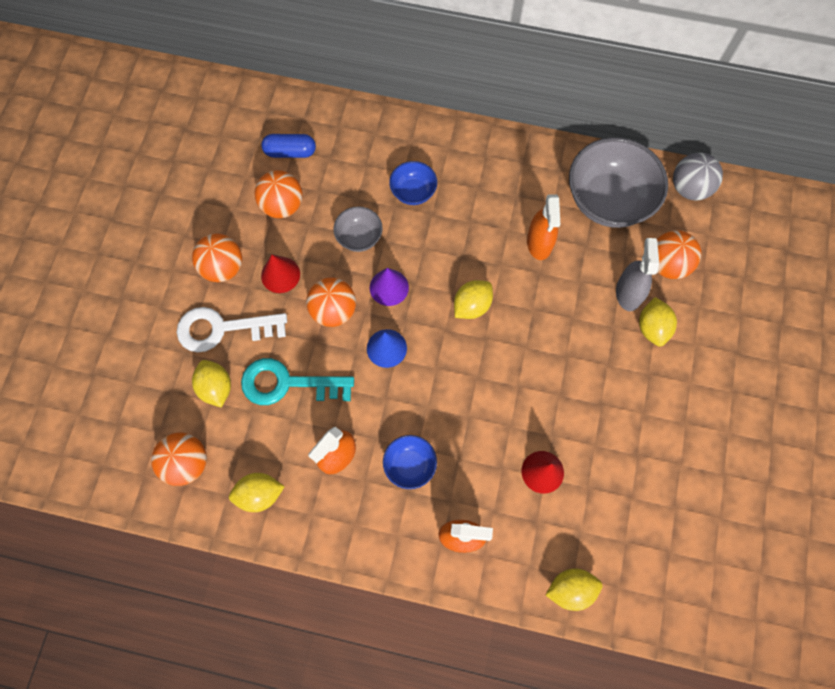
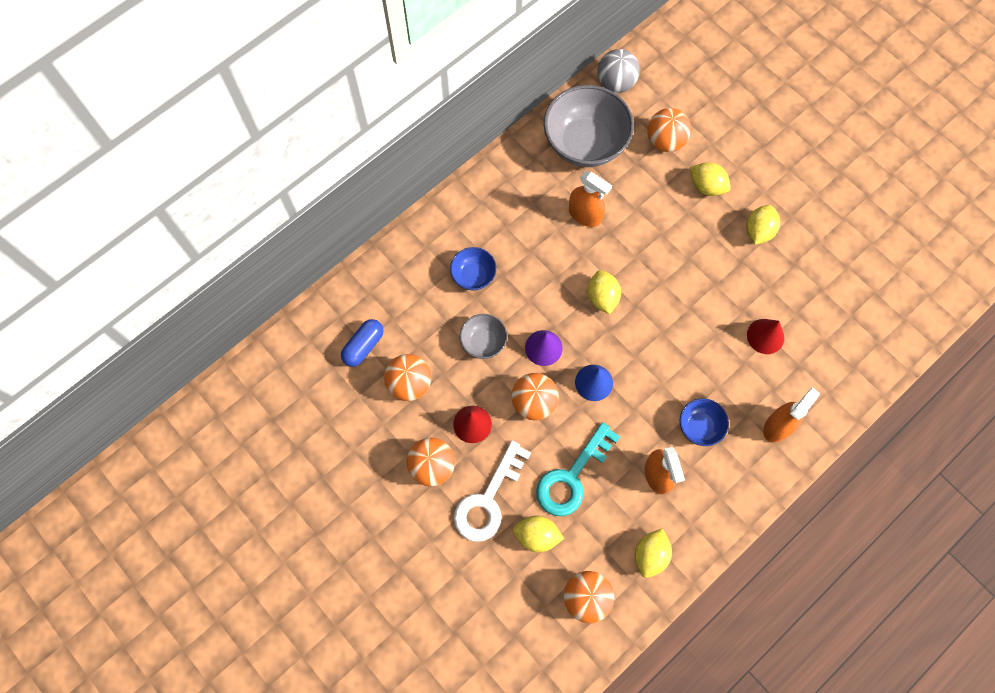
camera: 55 degrees left, 0 degrees up
(570, 589) = (861, 376): yellow lemon -> yellow lemon (758, 231)
(628, 293) = (669, 183): grey spray bottle -> none

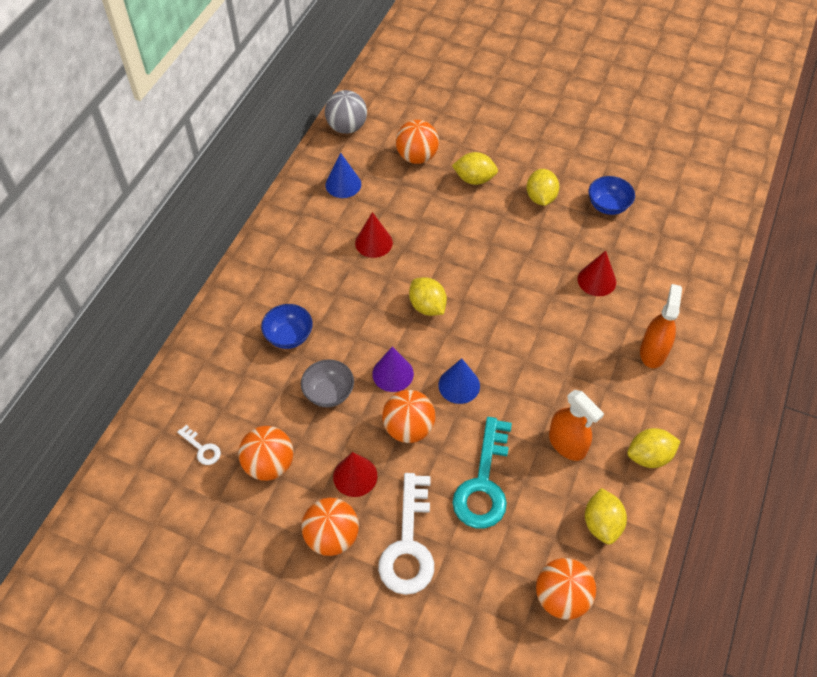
camera: 25 degrees left, 15 degrees down
(363, 346) = (202, 448): blue capsule -> white key
(537, 536) = (478, 558): yellow lemon -> yellow lemon (649, 456)
(585, 143) = (343, 184): grey bowl -> blue cone
(585, 215) = (373, 242): orange spray bottle -> red cone
(699, 426) = (582, 382): blue bowl -> blue bowl (608, 206)

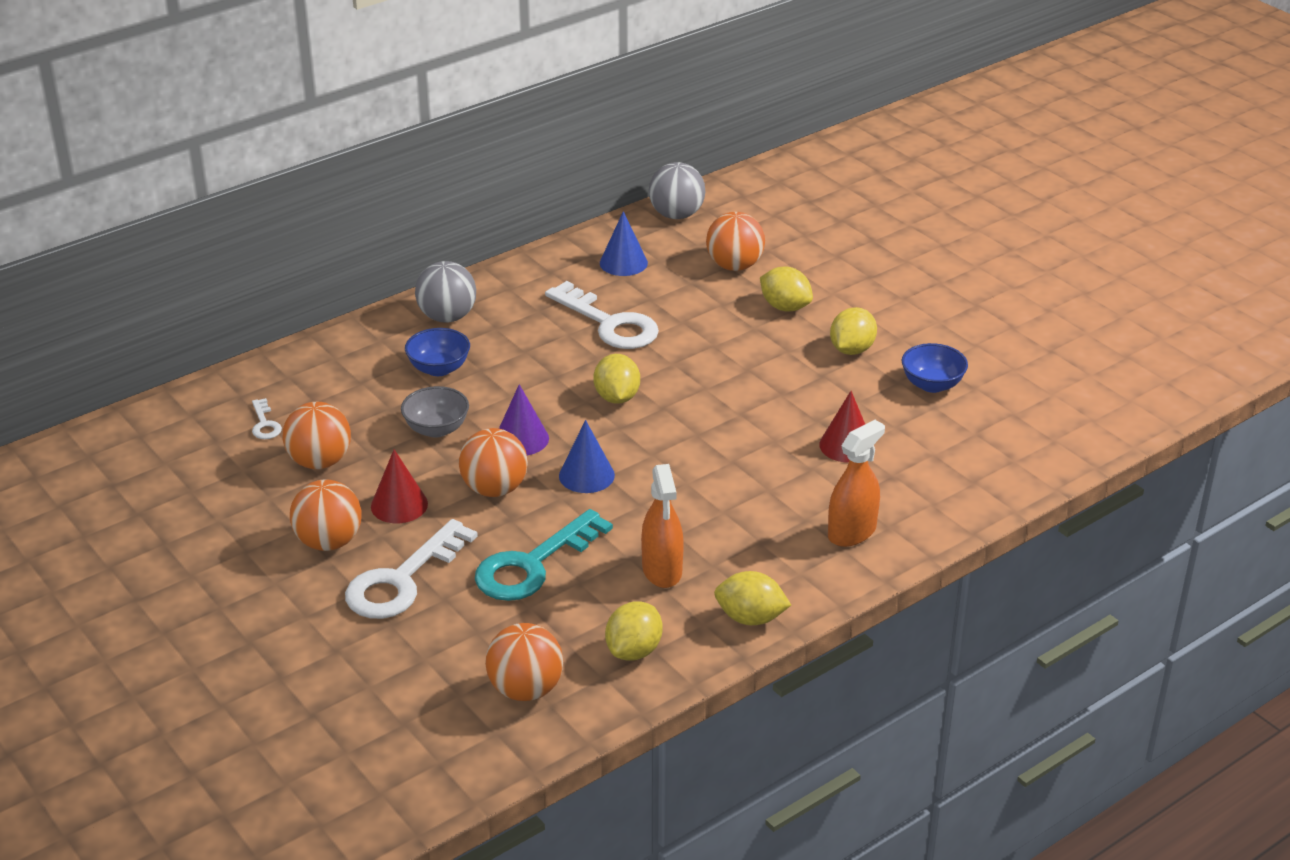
camera: 30 degrees right, 20 degrees down
(259, 286) = (447, 317): none -> grey ball
(373, 242) = (609, 323): red cone -> white key

